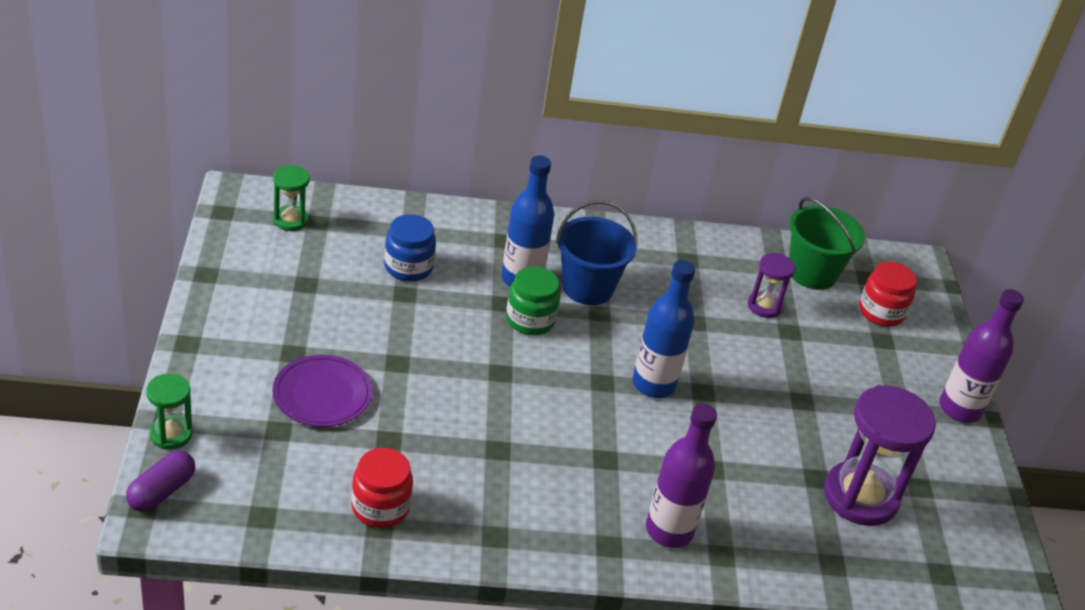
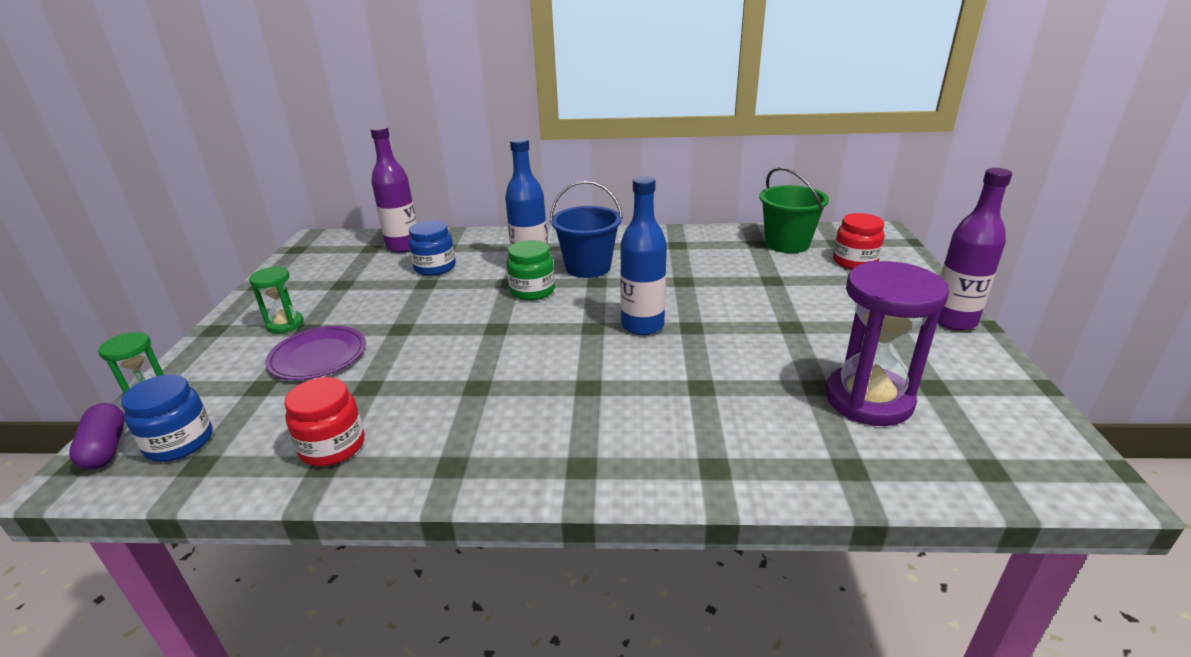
camera: 10 degrees right, 10 degrees down
(162, 491) = (106, 448): purple capsule -> purple capsule turned 60 degrees counterclockwise
(231, 491) = (180, 442): none -> blue jar
(290, 220) = (349, 249): green hourglass -> green hourglass (285, 324)
(669, 530) = (652, 447): purple bottle -> purple bottle (403, 246)
(764, 306) = (746, 266): purple hourglass -> none

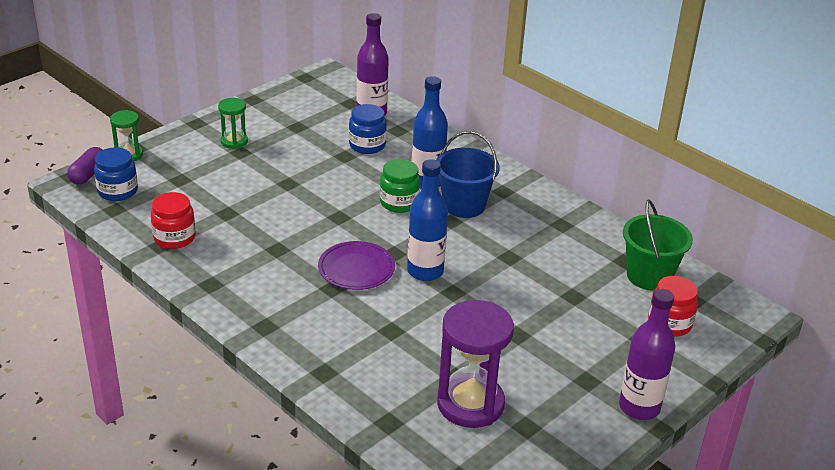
camera: 40 degrees right, 5 degrees up
(318, 356) = (226, 176): purple plate -> purple plate (356, 269)

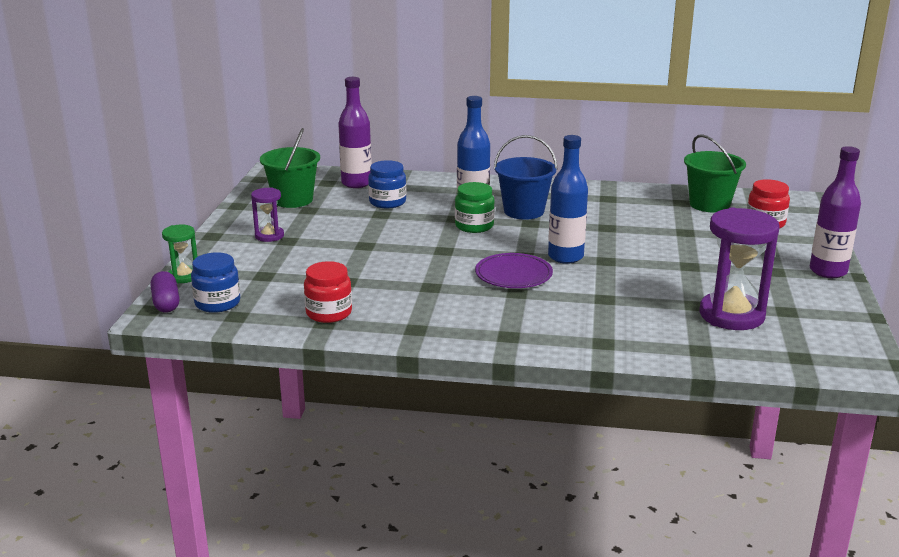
camera: 35 degrees left, 10 degrees down
(234, 141) = (269, 236): green hourglass -> purple hourglass
(299, 111) = (293, 200): none -> green bucket

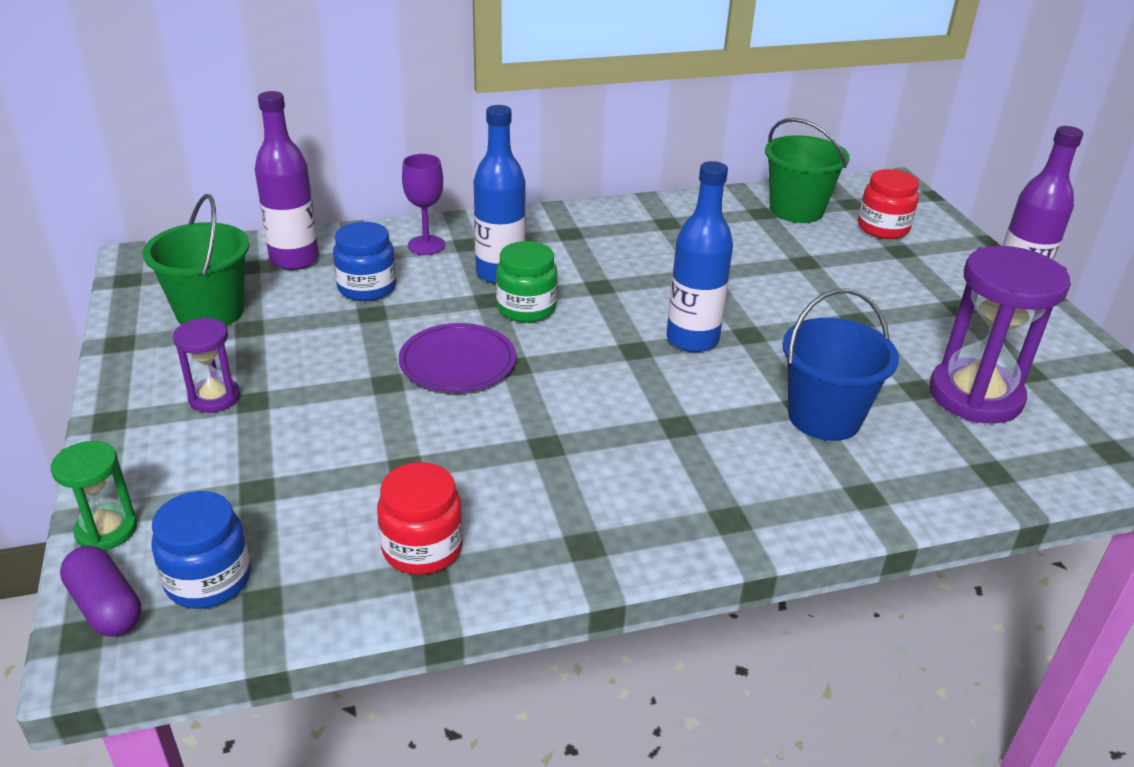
camera: 25 degrees left, 10 degrees up
(439, 187) = (426, 245): none -> purple goblet
(513, 274) = (647, 390): purple plate -> purple plate (457, 362)
(524, 211) = (575, 266): blue bucket -> blue bucket (824, 417)

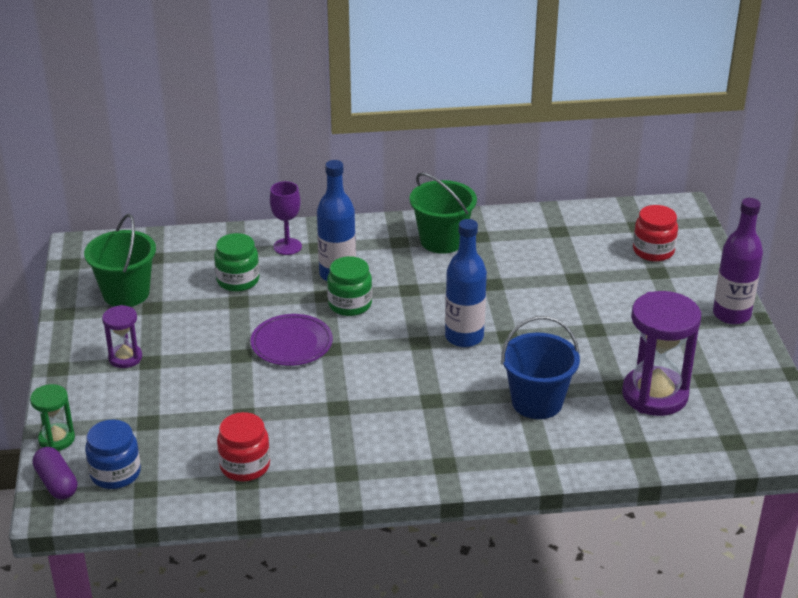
camera: 10 degrees right, 0 degrees up
(294, 259) = (189, 253): purple bottle -> none
(367, 288) = (238, 280): blue jar -> green jar
(796, 210) = (589, 230): green bucket -> green bucket (442, 241)

